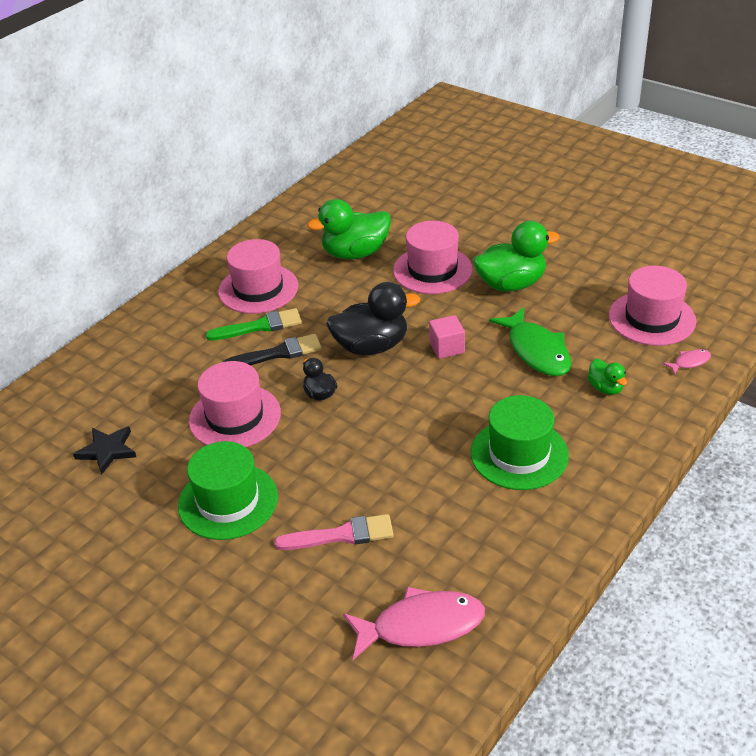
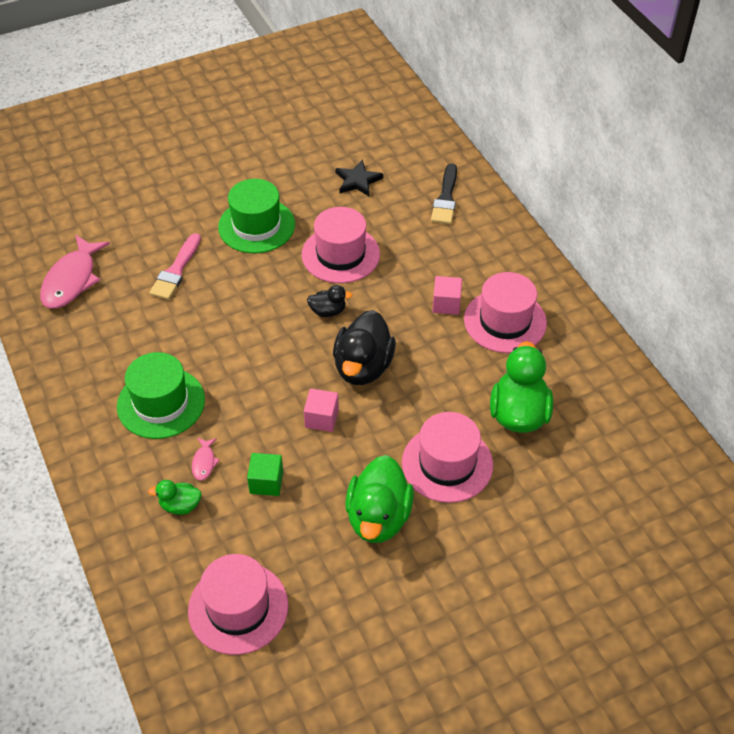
camera: 115 degrees right, 10 degrees up
(259, 326) = (446, 304): green brush -> pink cube
(278, 353) = (399, 303): black brush -> black brush (445, 198)
(536, 351) = (266, 482): green fish -> green cube
(689, 362) = (157, 596): pink fish -> pink fish (204, 462)

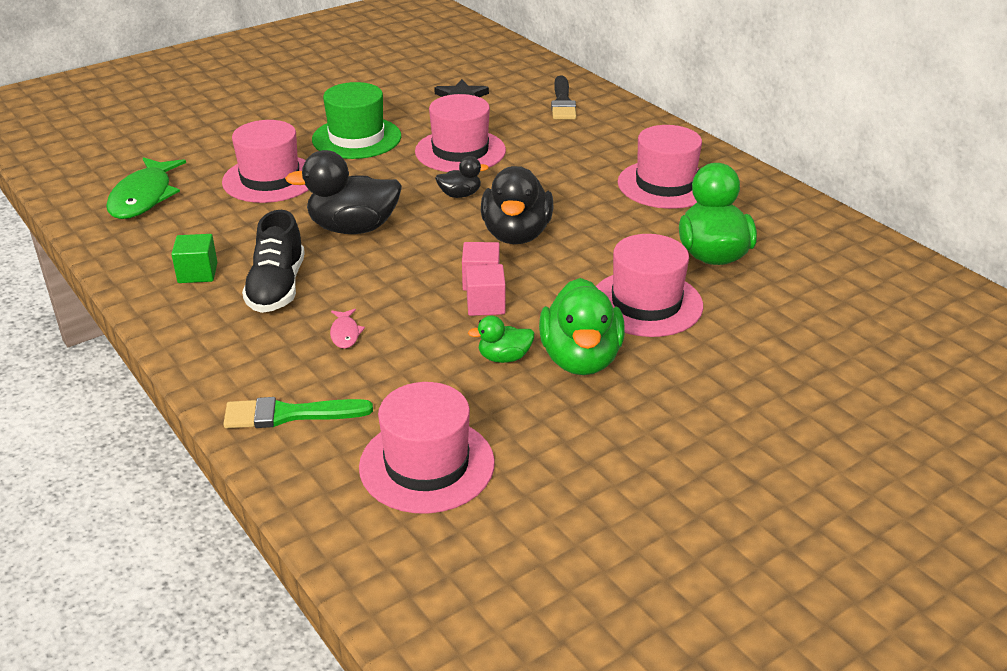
camera: 10 degrees left, 15 degrees down
(72, 280) = (144, 197): pink fish -> green fish
(148, 541) = (289, 414): none -> green brush
(161, 403) = (277, 287): green hat -> black shoe
(176, 270) = (270, 179): pink brush -> pink hat
(180, 505) = (324, 376): green duck -> green duck (504, 357)
(232, 341) = (353, 228): none -> black duck
(266, 482) = (429, 343): green cube -> green cube (197, 273)
(446, 304) = (594, 177): pink cube -> pink cube (485, 305)

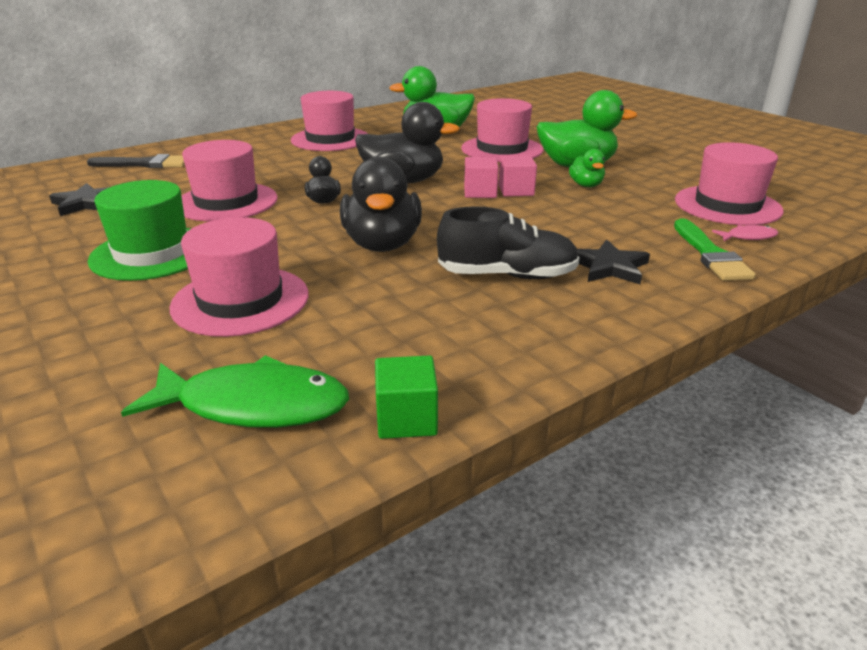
camera: 90 degrees left, 5 degrees down
(197, 273) = (483, 327): green cube -> green cube (406, 419)
(278, 344) = (609, 267): none -> black star
(345, 334) = (578, 239): pink fish -> pink fish (748, 237)

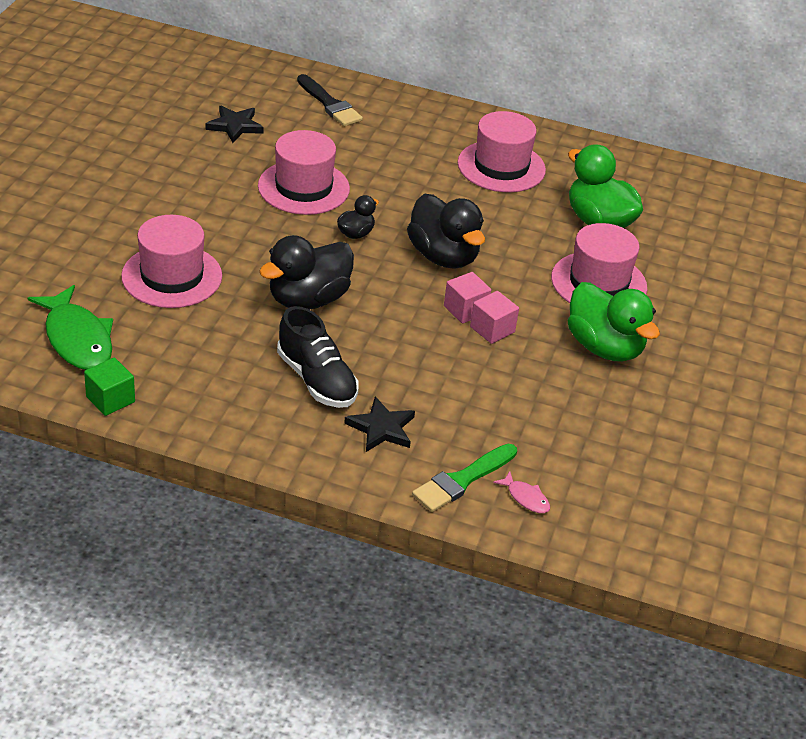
camera: 50 degrees right, 10 degrees up
(152, 253) = (194, 204): green hat -> none
(586, 185) = (554, 368): green duck -> none
(727, 205) = (597, 473): pink hat -> none

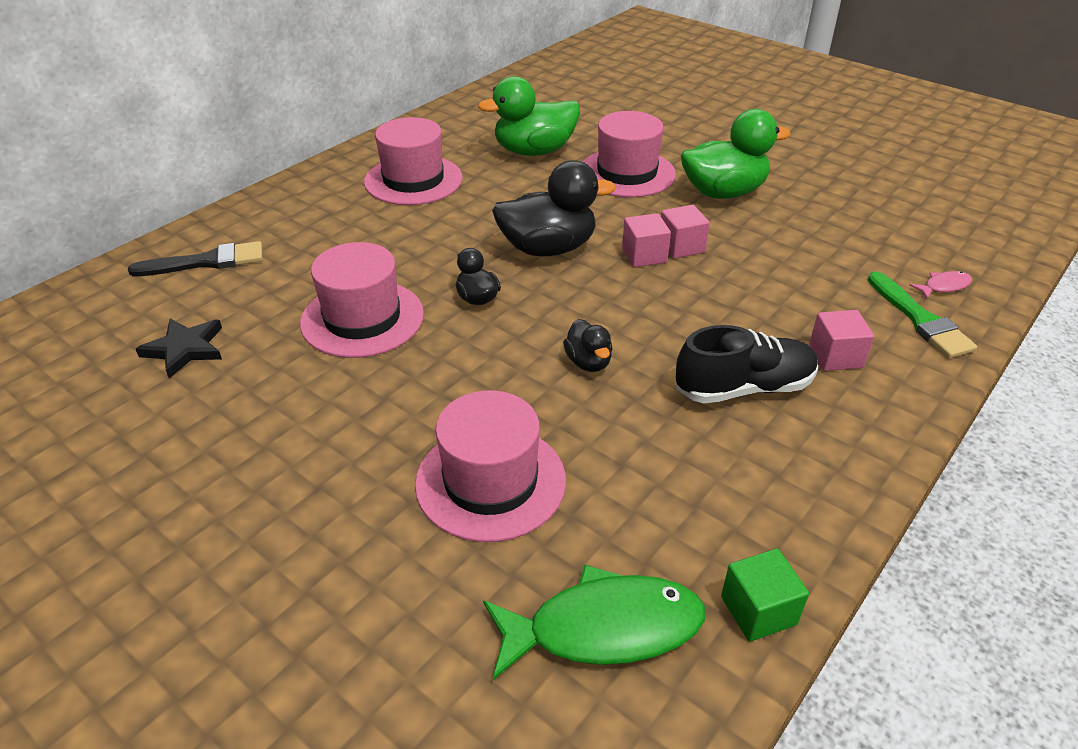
camera: 65 degrees left, 0 degrees up
(308, 299) = (588, 362): black duck -> black duck, size x0.50
(381, 428) = (835, 356): black star -> pink cube

